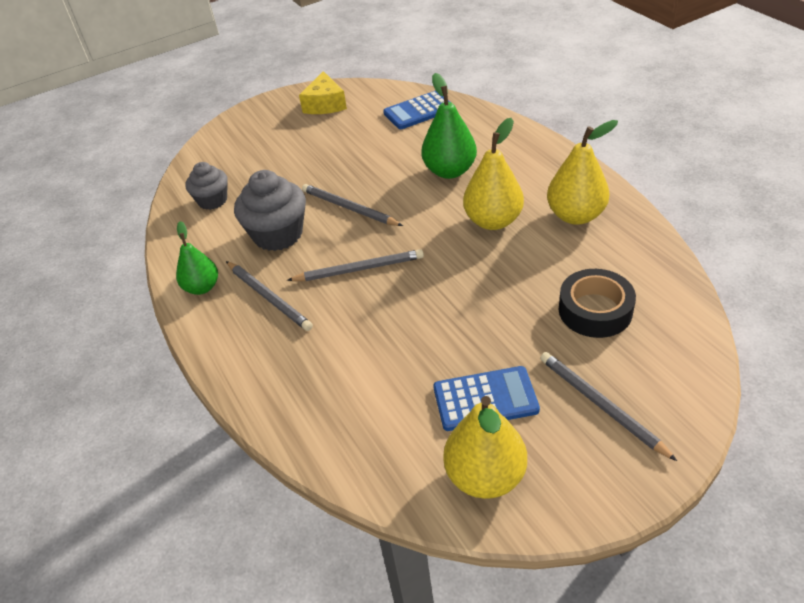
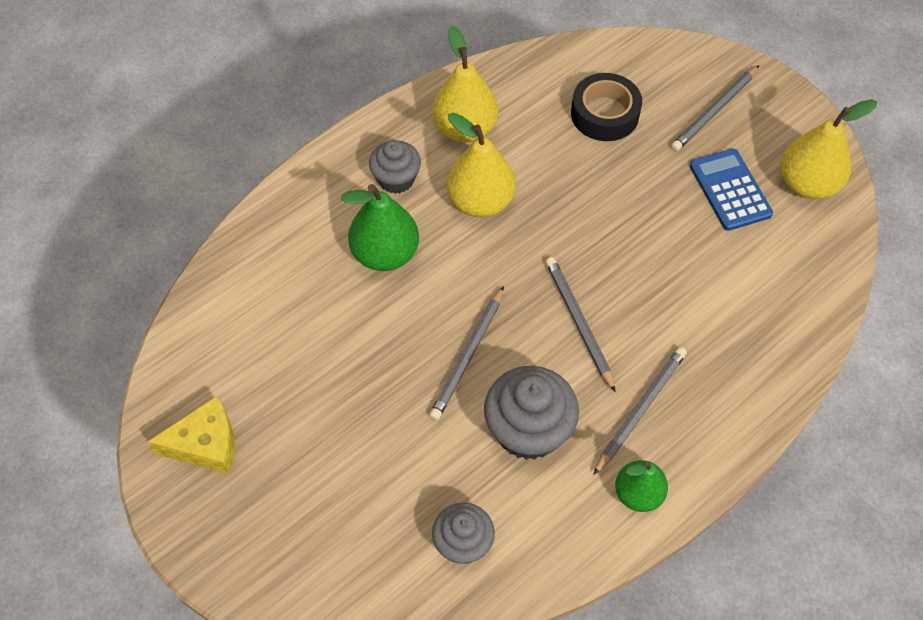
camera: 105 degrees left, 15 degrees up
(419, 111) = (238, 308): blue calculator -> none
(522, 177) = (396, 179): none -> grey cupcake

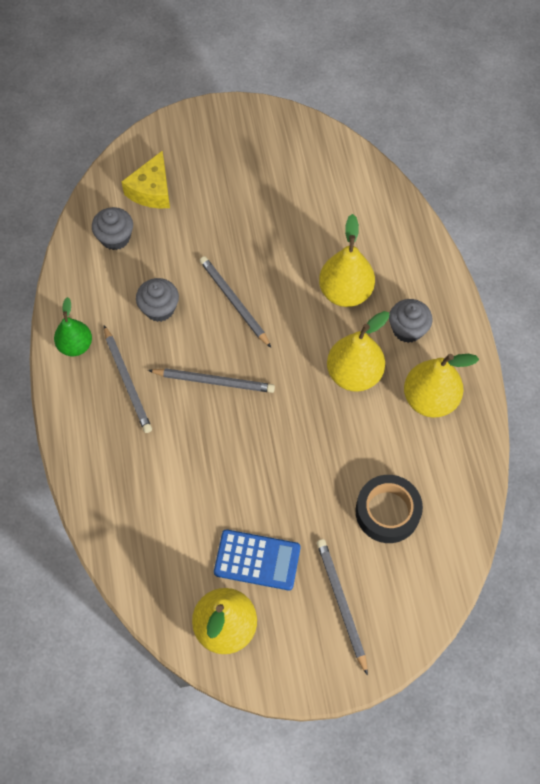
camera: 120 degrees right, 5 degrees up
(206, 444) = (266, 140): yellow cheese -> yellow cheese (152, 190)
(385, 254) = (345, 292): green pear -> yellow pear
(528, 430) = (159, 308): grey cupcake -> grey cupcake, size x0.63

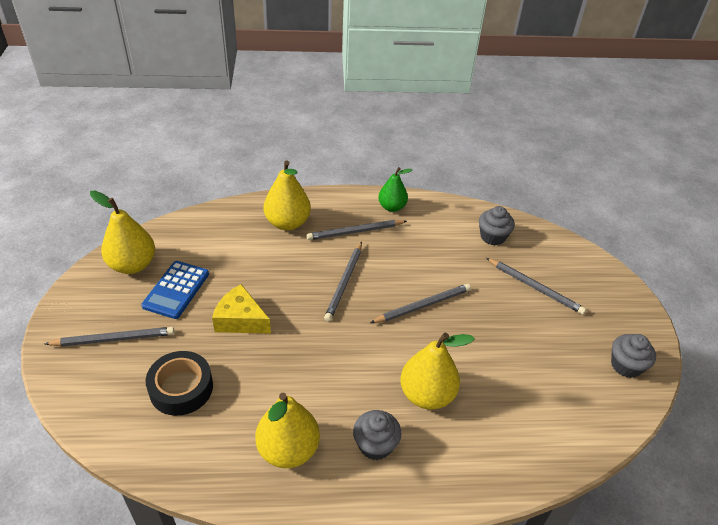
camera: 95 degrees right, 20 degrees down
(152, 190) = (544, 263): yellow cheese -> yellow cheese (240, 320)
(159, 308) = (420, 256): grey cupcake -> grey cupcake (626, 365)
(189, 200) = (535, 287): none -> grey pencil
(354, 374) = (331, 386): yellow pear -> yellow pear (287, 223)

